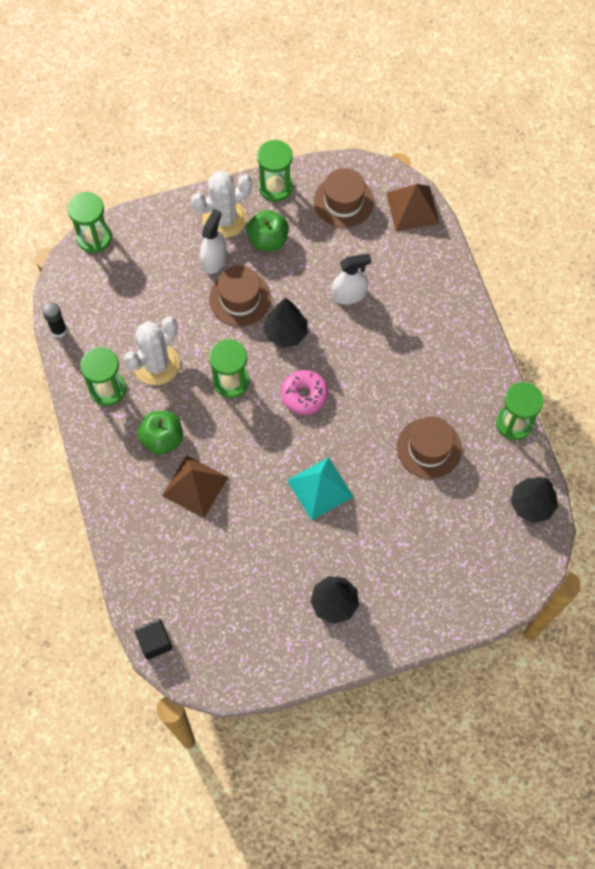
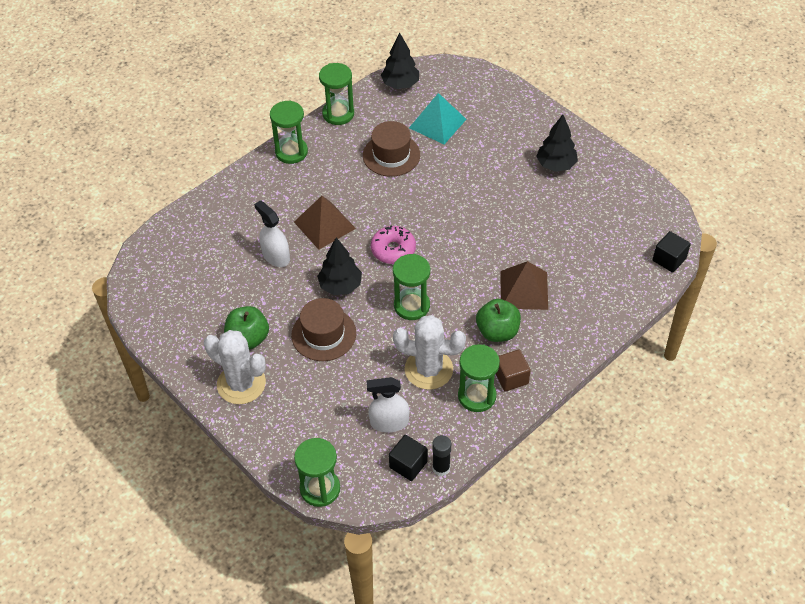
camera: 115 degrees left, 15 degrees down
(76, 308) = (408, 464): none -> black cube
(109, 426) = (511, 377): none -> brown cube
(214, 260) = (292, 372): white spray bottle -> white spray bottle (389, 422)
(275, 187) = (184, 357): green hourglass -> green hourglass (291, 152)
(320, 488) = (469, 208): turquoise pyramid -> turquoise pyramid (437, 123)
(343, 201) = (176, 297): brown hat -> none
(412, 208) = (160, 245): brown pyramid -> brown pyramid (324, 225)

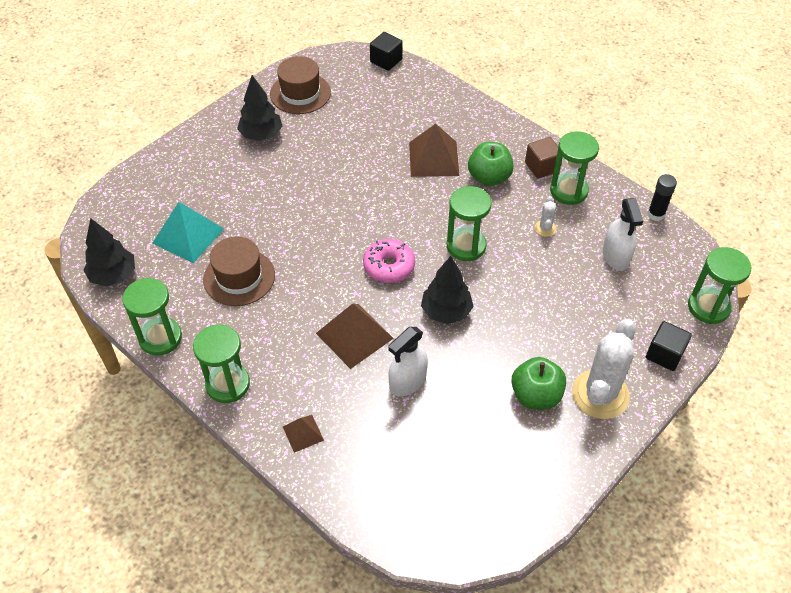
camera: 95 degrees left, 0 degrees up
(242, 194) = (303, 433): none -> brown pyramid
(323, 334) = (516, 321): brown hat -> brown hat (300, 93)
(408, 464) = (659, 239): black cube -> black cube (664, 354)
(428, 369) = (545, 228): white cactus -> white cactus, size x0.44

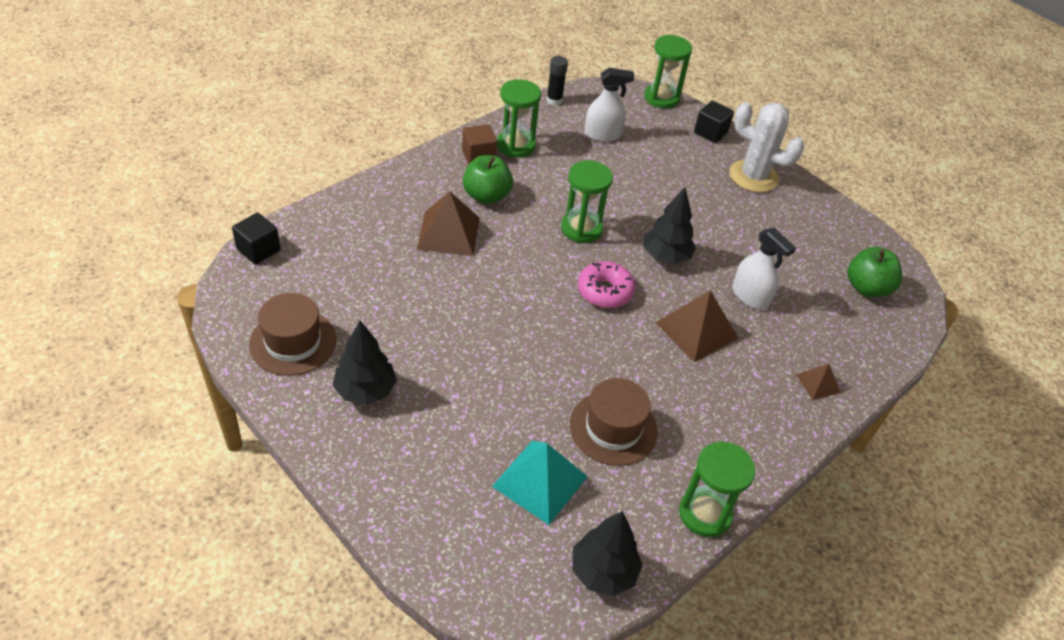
camera: 90 degrees left, 5 degrees down
(228, 384) = (765, 446): green hourglass -> none
(536, 395) = (758, 214): green apple -> green apple (867, 288)
(545, 228) = (563, 170): white cactus -> none

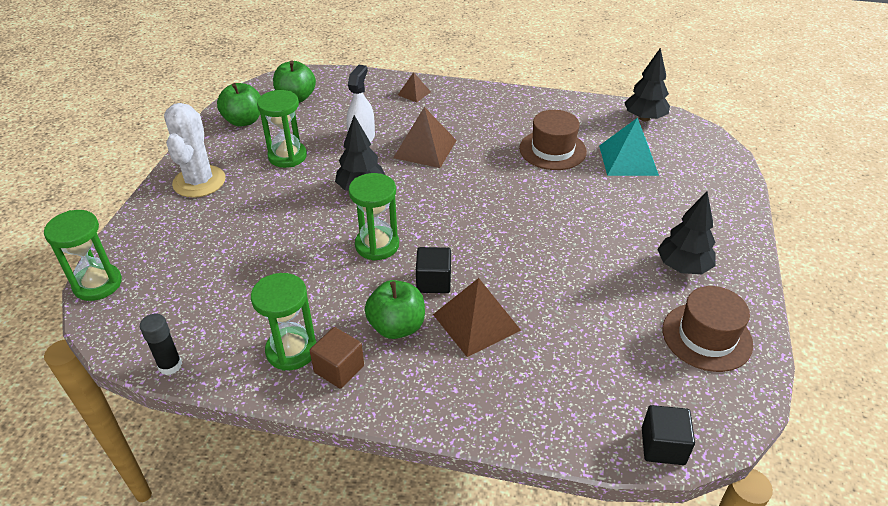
camera: 120 degrees left, 5 degrees down
(602, 134) = (211, 296): white spray bottle -> none
(605, 291) = (437, 202): pink donut -> none
(705, 513) = (562, 101): green hourglass -> green hourglass (287, 156)
(710, 132) = (143, 228): black cube -> black cube (433, 282)
(841, 236) = (244, 121): none -> green apple

